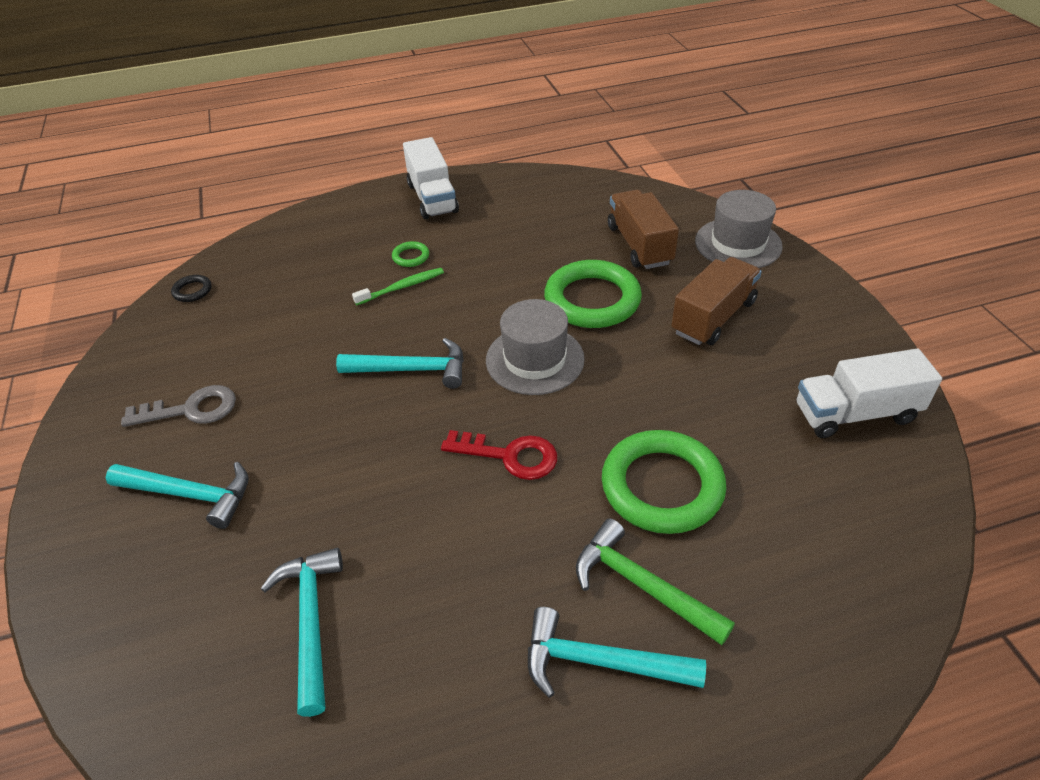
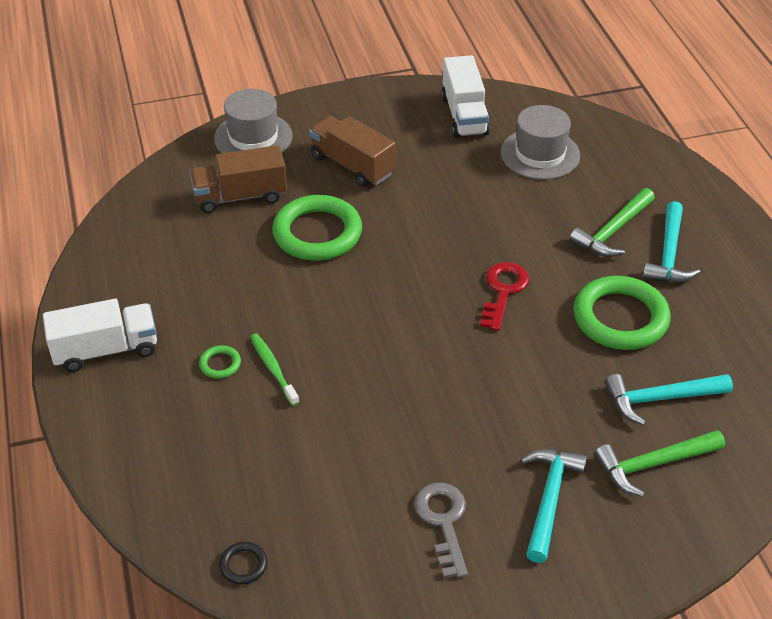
camera: 90 degrees left, 0 degrees up
(208, 603) = (653, 464): none -> green hammer
(412, 370) = (400, 355): turquoise hammer -> none
(535, 359) = (393, 273): grey hat -> grey hat (540, 154)
(662, 486) = (531, 213): green ring -> green ring (620, 318)

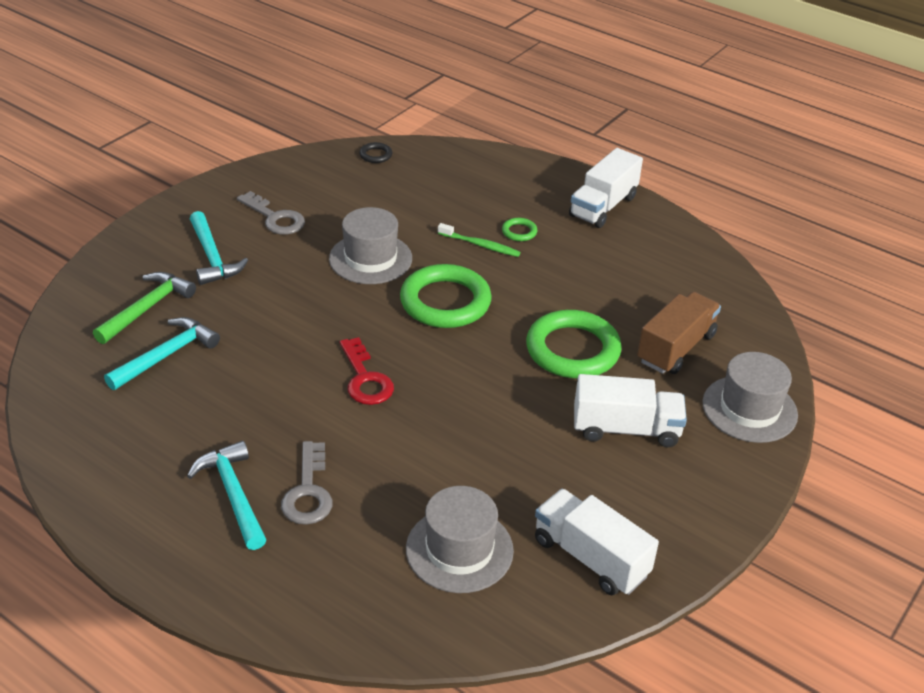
camera: 140 degrees right, 5 degrees down
(352, 165) = (626, 429): brown truck -> white truck
(391, 409) = (370, 258): none -> grey hat
(613, 231) = (308, 491): green hammer -> grey key
(620, 318) = (242, 405): green ring -> green ring (445, 302)

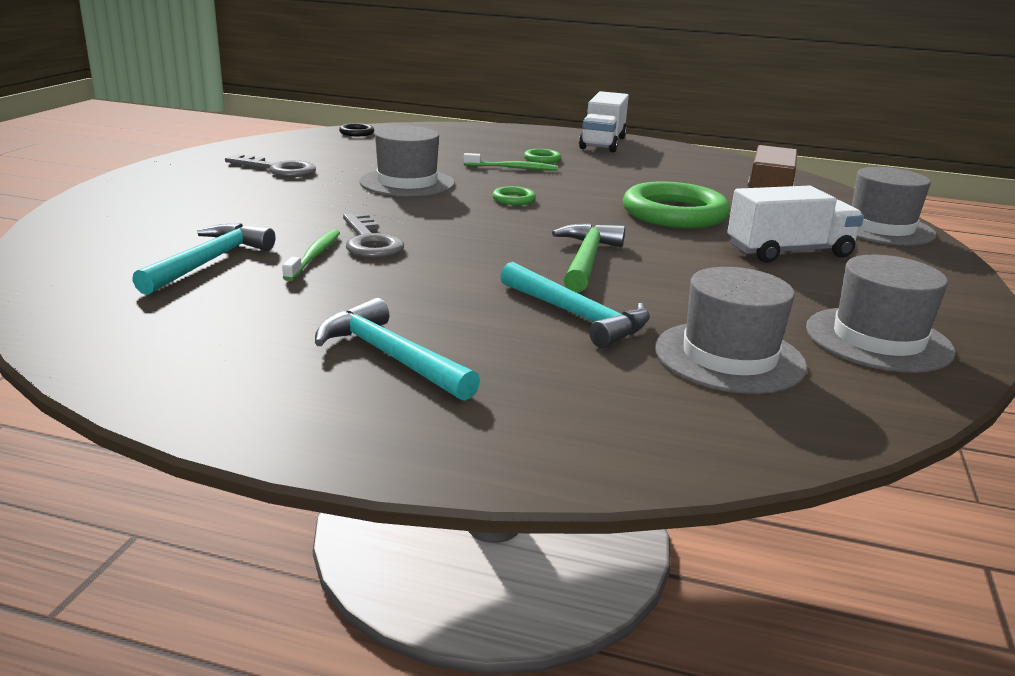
camera: 20 degrees left, 15 degrees down
(147, 308) = (159, 233): green hammer -> green hammer (586, 260)
(212, 257) = (221, 195): turquoise hammer -> turquoise hammer (576, 316)
(242, 361) = (314, 256): none -> green toothbrush
(308, 491) = (491, 340): grey key -> grey key (370, 242)
(365, 379) = (477, 252): red key -> none
(445, 302) = (513, 199): green ring -> green ring, size x0.42
(590, 557) = (878, 339): white truck -> grey hat

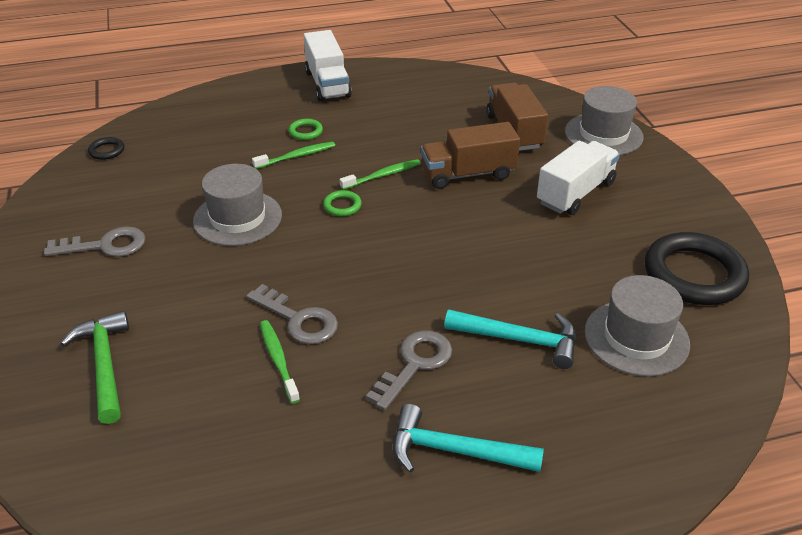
camera: 30 degrees left, 15 degrees up
(209, 262) = (208, 411): turquoise hammer -> none
(438, 296) = (414, 364): none -> grey key
(581, 194) = (383, 175): none -> green toothbrush
(586, 260) = (466, 267): green hammer -> green hammer (105, 365)
(674, 213) = (468, 174): green ring -> brown truck
(878, 339) = (694, 274): grey hat -> black ring

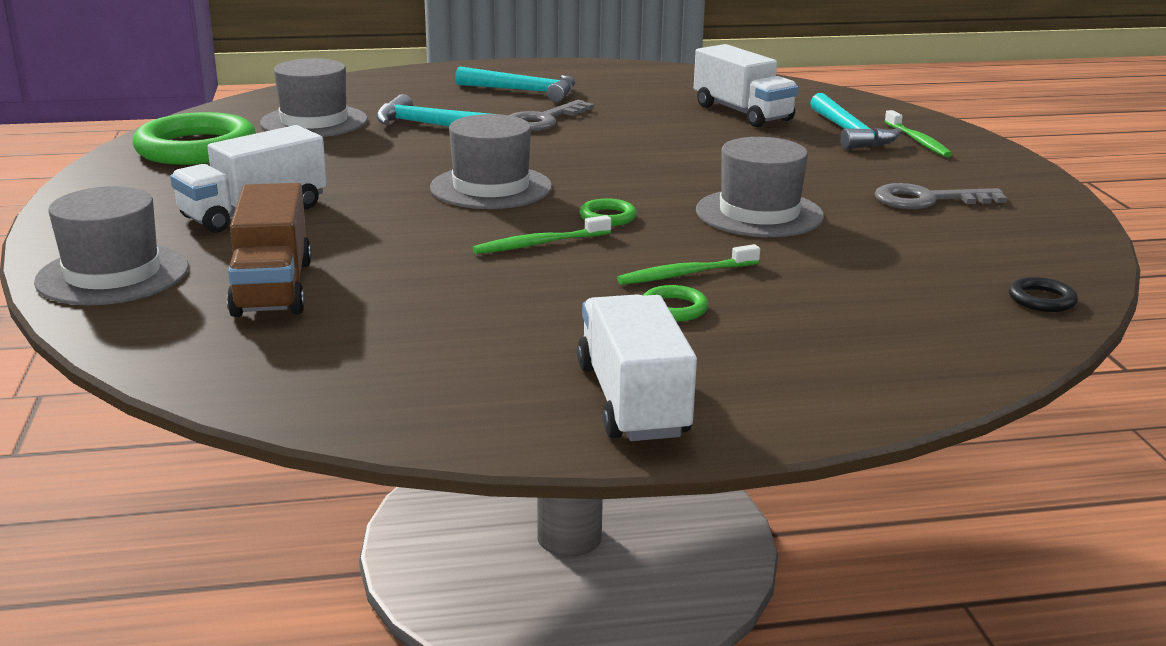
camera: 175 degrees left, 15 degrees down
(105, 365) = (849, 133): green hammer -> turquoise hammer
(201, 408) = (742, 113): none -> white truck
(278, 360) = (677, 128): green toothbrush -> green toothbrush (918, 141)
(298, 319) = (660, 145): grey key -> none
(430, 235) = (491, 187): none -> grey hat
(468, 174) = (400, 238): brown truck -> none
(694, 274) = (196, 148): black ring -> green ring

